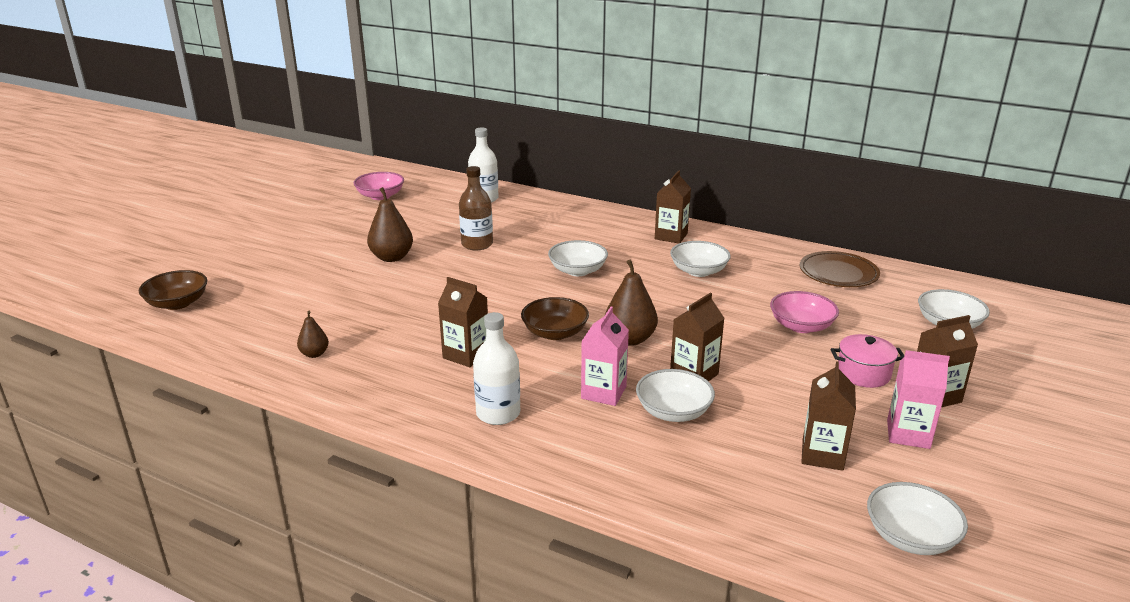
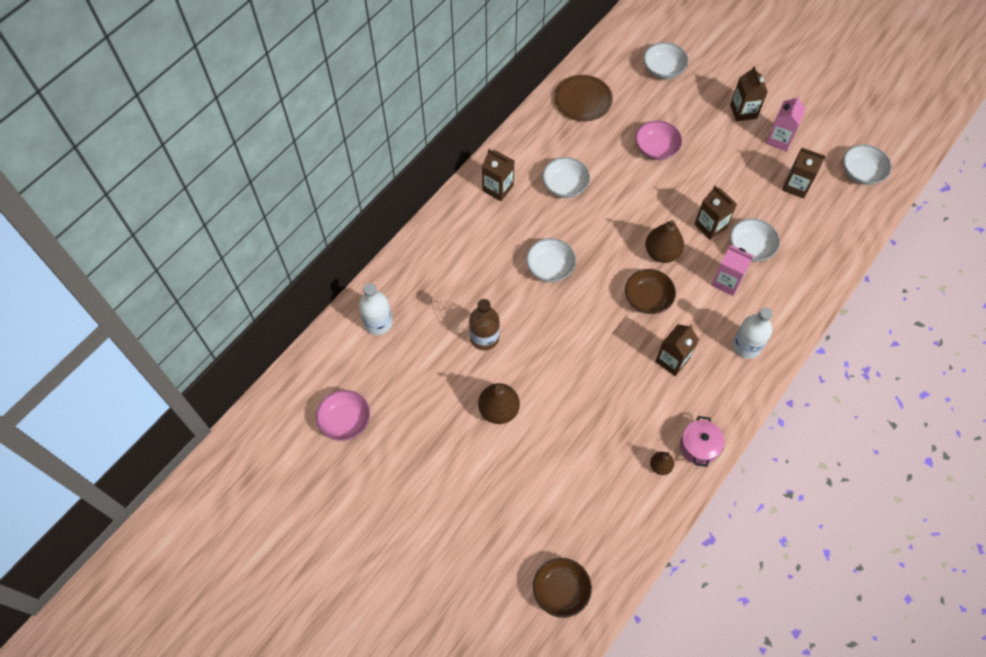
camera: 80 degrees left, 35 degrees up
(863, 374) = (717, 136): pink pot -> pink pot (699, 446)

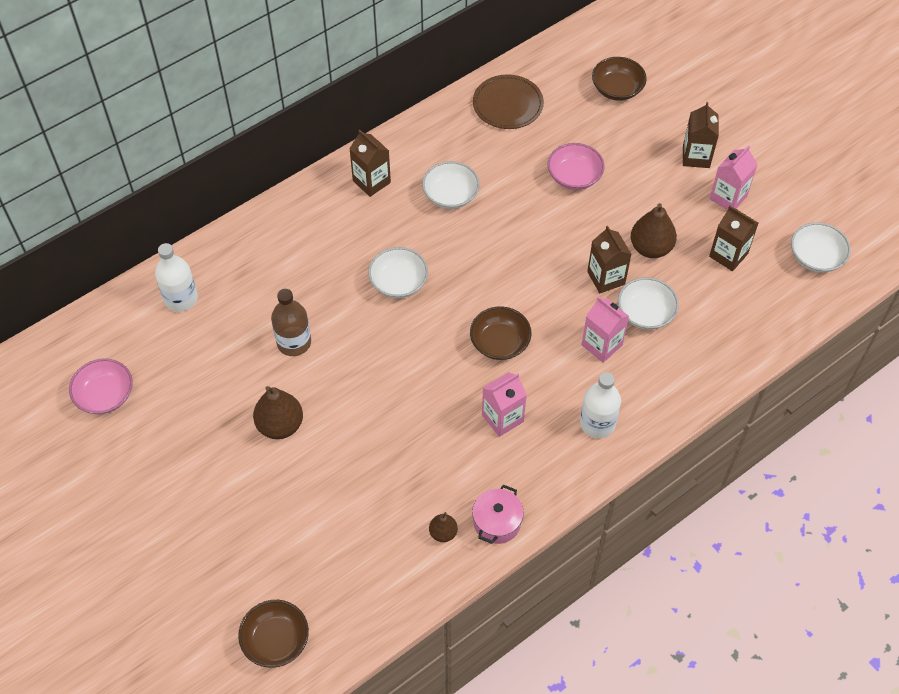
camera: 15 degrees right, 5 degrees down
(661, 253) = (536, 295): brown pear -> brown pear (650, 248)
(663, 69) = (617, 89): white bowl -> brown bowl
(672, 360) = (502, 418): brown carton -> pink carton

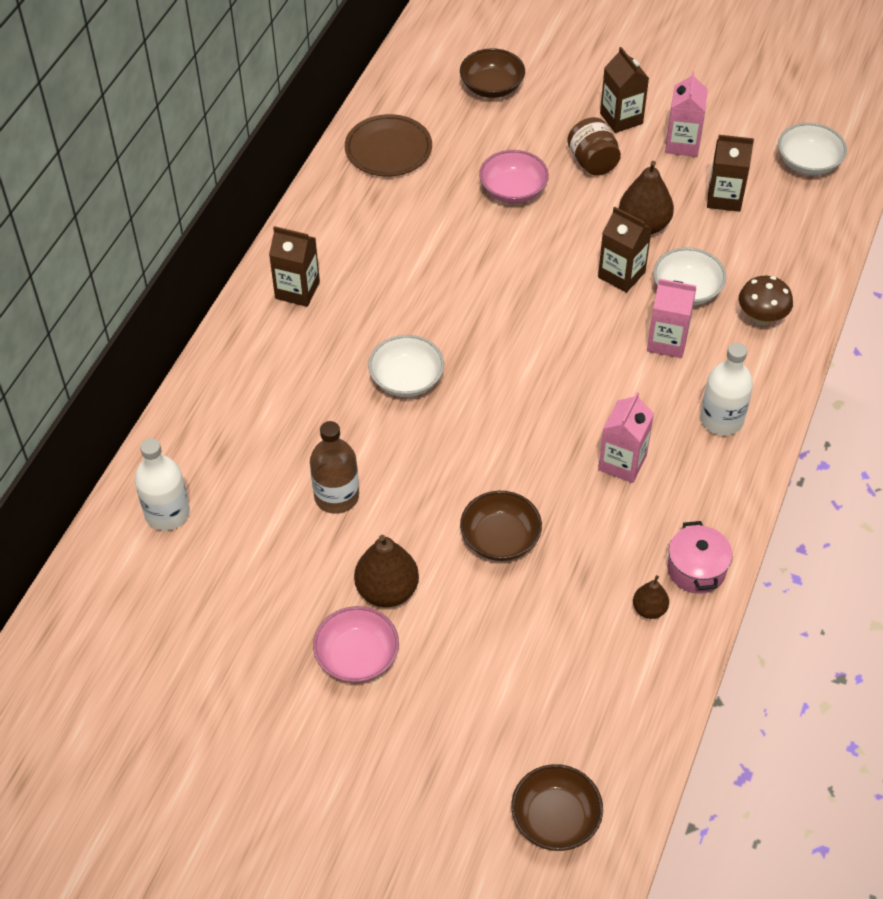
camera: 30 degrees left, 5 degrees down
(105, 395) = (154, 663): pink bowl -> pink bowl (357, 657)
(450, 195) = (396, 266): white bowl -> none
(500, 342) = (561, 389): brown bowl -> brown bowl (500, 538)
(649, 181) = (592, 162): none -> brown jar
(686, 361) = (761, 317): none -> brown mushroom

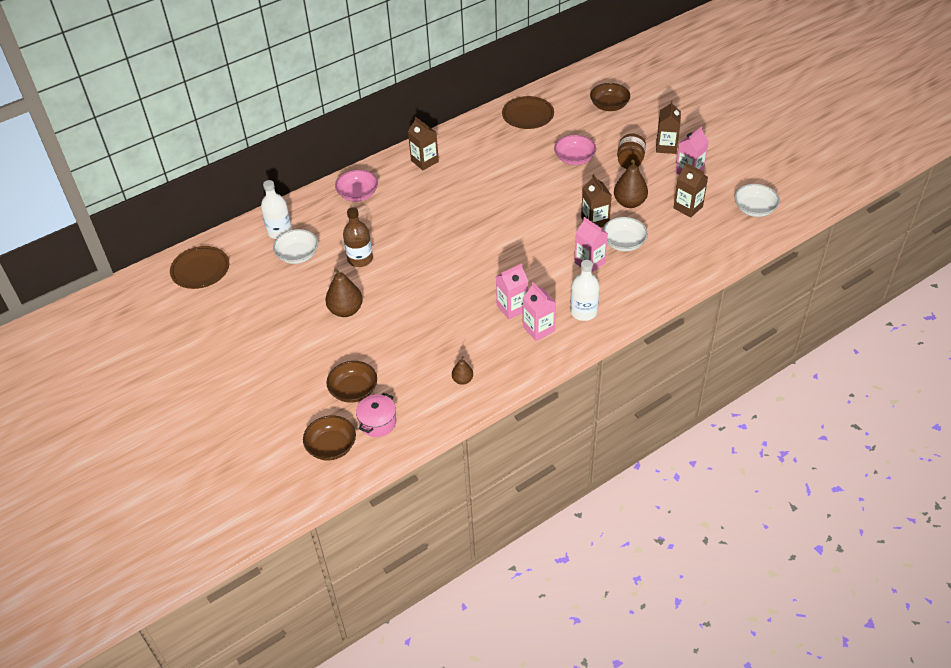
camera: 35 degrees right, 5 degrees down
(90, 643) = (200, 269): none -> brown plate
(357, 657) = (306, 331): pink bowl -> pink bowl (358, 194)
(406, 379) = (440, 222): white bowl -> white bowl (298, 255)
(500, 538) = (419, 313): brown bowl -> brown bowl (353, 390)
(685, 476) = (538, 329): none -> pink carton
(696, 569) = (504, 374): pink pot -> pink pot (378, 422)
(761, 317) = (653, 273): brown mushroom -> none

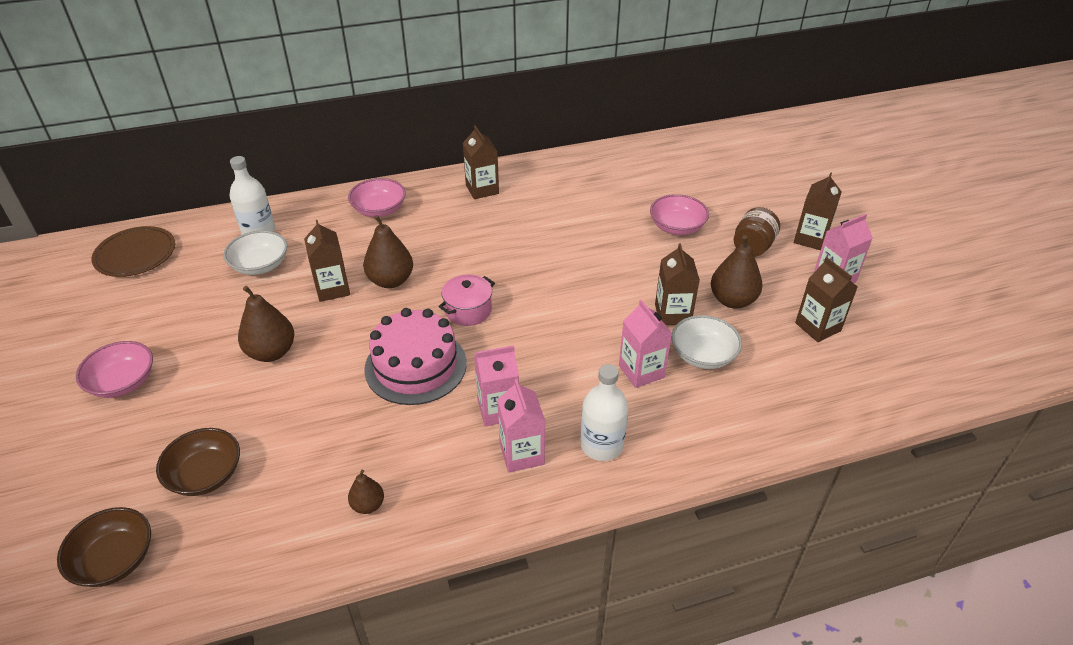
camera: 15 degrees right, 5 degrees down
(259, 353) = (123, 382): none -> pink bowl
(360, 259) = (332, 289): brown bottle -> brown carton
(378, 422) = (205, 539): pink pot -> pink pot (468, 310)
(397, 244) = (391, 280): none -> brown pear
(446, 295) = (415, 366): none -> pink cake
(528, 115) = (637, 164): brown plate -> none
(609, 105) = (748, 174): brown bowl -> none
(754, 209) = (922, 353): white bowl -> none

